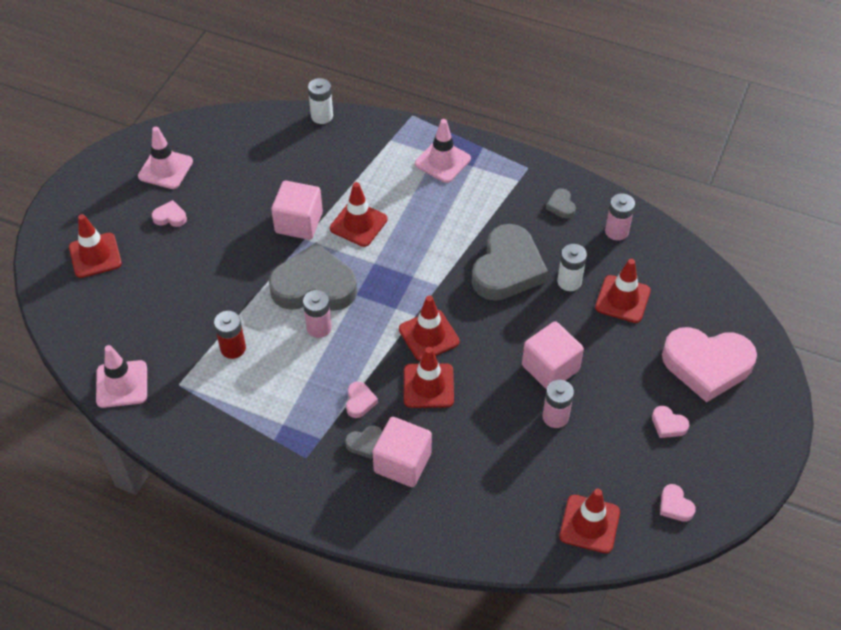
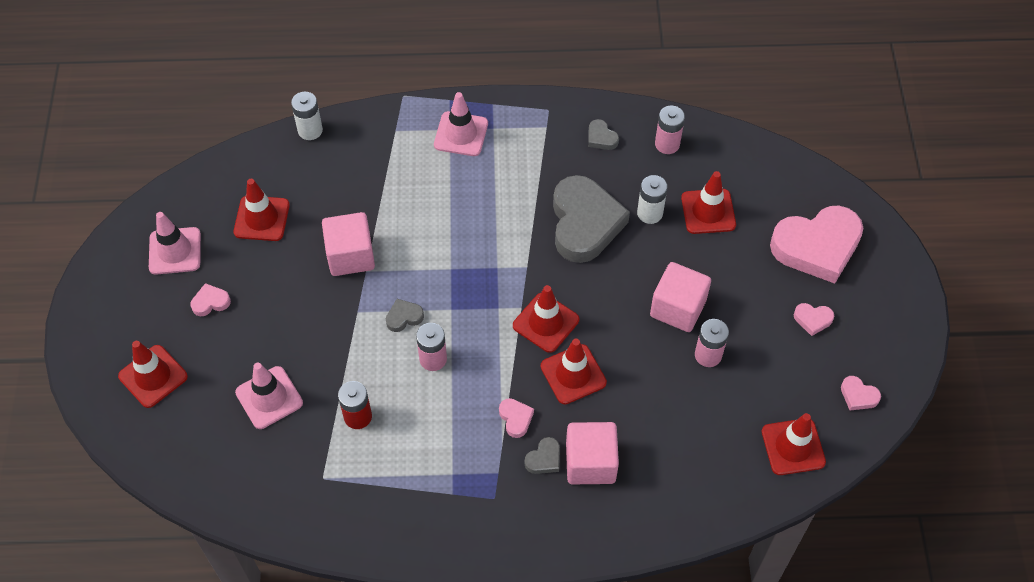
camera: 25 degrees left, 5 degrees up
(122, 384) = (263, 503): pink traffic cone -> pink traffic cone (269, 397)
(314, 286) = (404, 317): grey heart -> grey heart, size x0.41
(358, 224) = (412, 233): red traffic cone -> red traffic cone (262, 218)

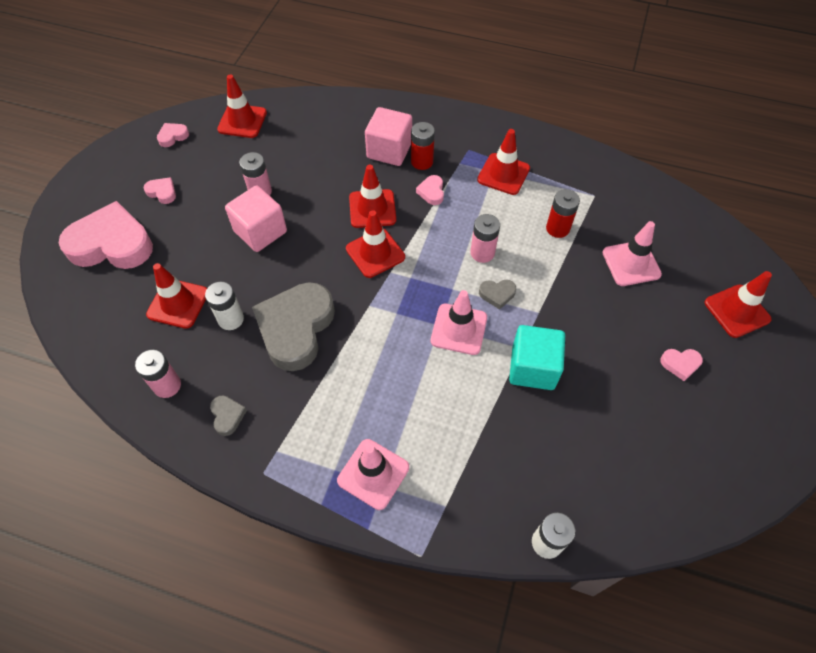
camera: 160 degrees left, 0 degrees up
(175, 251) = (717, 432): pink traffic cone -> pink traffic cone (459, 329)
(262, 218) = (619, 440): red traffic cone -> red traffic cone (503, 174)
(350, 256) = (533, 368): pink cube -> turquoise cube
(544, 459) = (422, 162): grey heart -> red battery
(858, 396) = (173, 136): pink heart -> pink heart turned 90 degrees counterclockwise

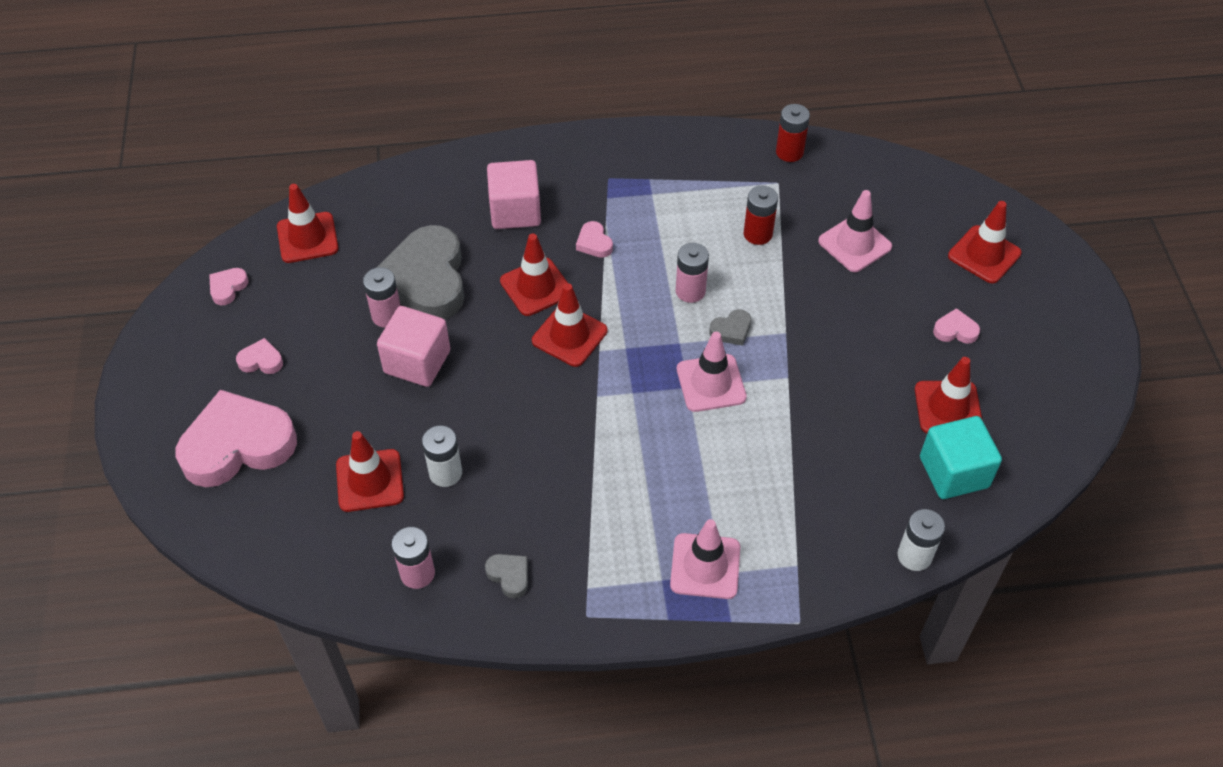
camera: 25 degrees left, 5 degrees down
(296, 328) = (528, 453): grey heart -> grey heart (427, 280)
(422, 162) = (562, 211): red battery -> red battery (789, 152)
(503, 174) = (664, 193): red traffic cone -> red traffic cone (948, 408)
(533, 368) = (811, 393): turquoise cube -> turquoise cube (954, 472)
(680, 364) = (955, 330): pink heart -> pink heart turned 150 degrees counterclockwise

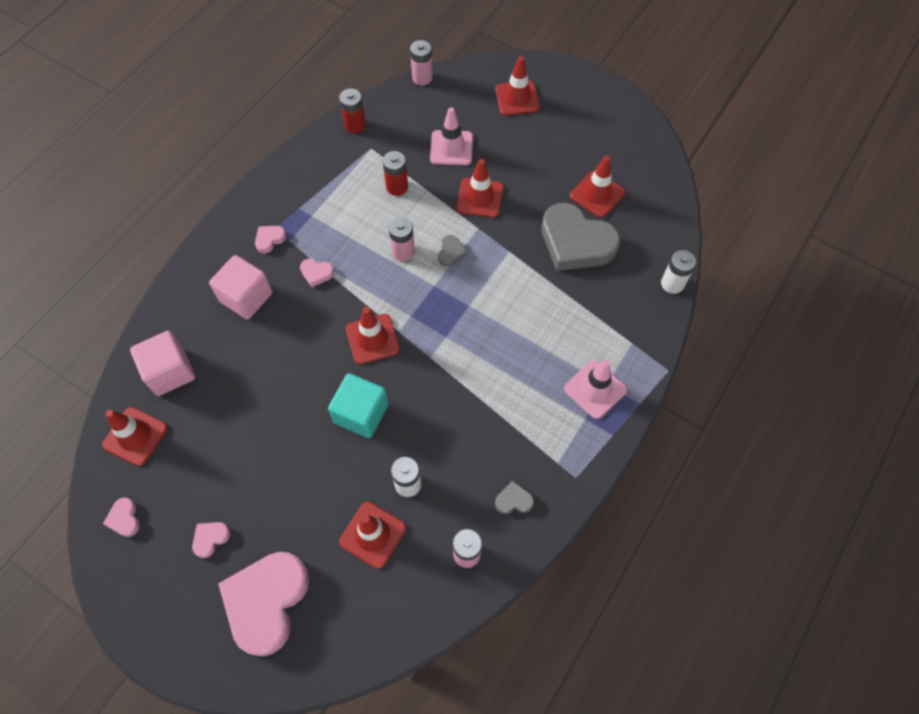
camera: 50 degrees left, 10 degrees up
(387, 315) = (252, 432): pink battery -> pink battery (422, 78)
(417, 362) = (307, 440): pink cube -> pink cube (170, 372)
(427, 280) = (248, 388): grey heart -> grey heart (575, 243)
(536, 287) = (317, 330): red traffic cone -> red traffic cone (479, 198)
(711, 383) = (477, 291): pink traffic cone -> none
(954, 472) = (638, 224): turquoise cube -> turquoise cube (361, 413)
(955, 330) = (552, 151): pink heart -> pink heart (269, 240)

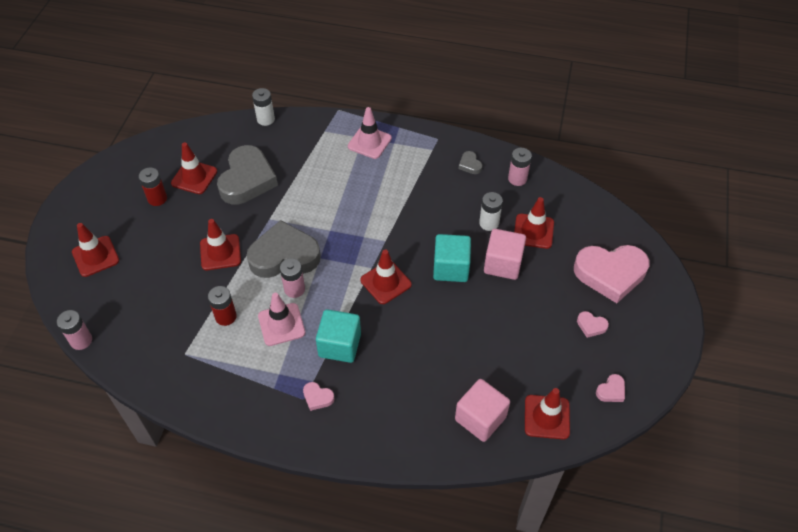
camera: 110 degrees left, 10 degrees down
(246, 297) = (384, 390): pink cube -> pink cube (503, 264)
(316, 273) = (339, 345): pink heart -> turquoise cube
(355, 125) = (158, 377): red battery -> red battery (157, 198)
(451, 148) = (168, 289): pink traffic cone -> pink traffic cone (281, 324)
(451, 253) = (284, 256): grey heart -> grey heart, size x2.44

